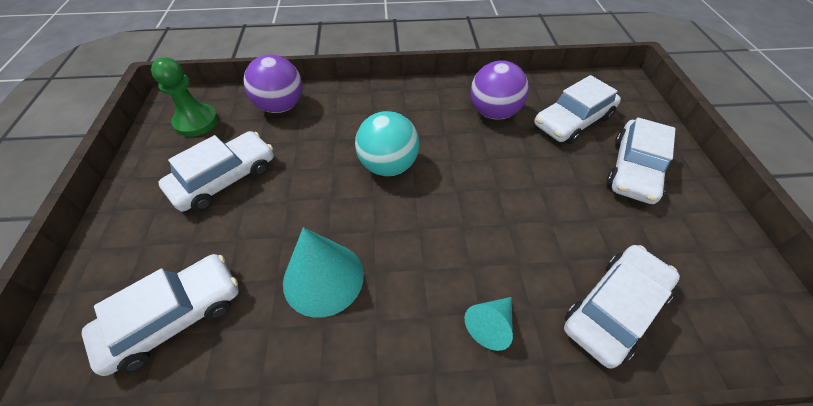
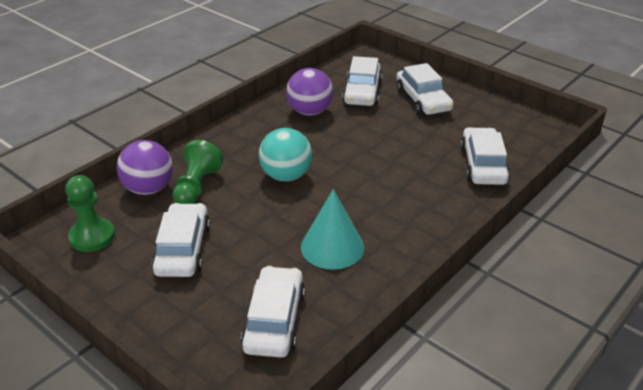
camera: 45 degrees left, 15 degrees down
(311, 127) = (196, 187): none -> green pawn
(490, 325) = (441, 207): turquoise cone -> none

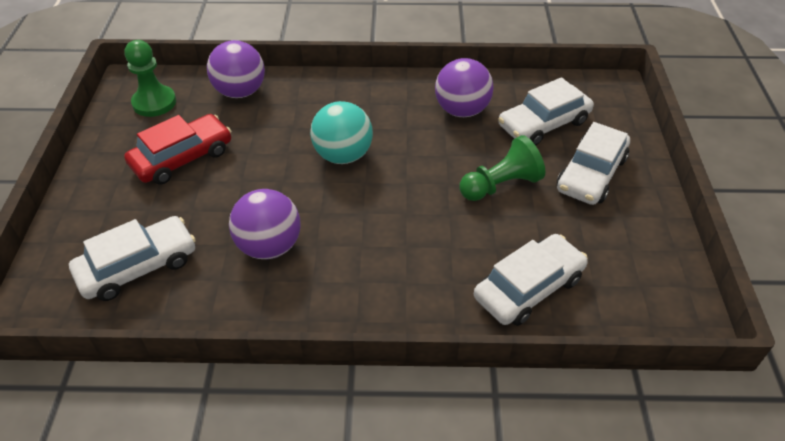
camera: 50 degrees right, 10 degrees up
(183, 249) = (182, 158): white car -> red car
(196, 187) = (270, 115): green pawn -> green pawn (501, 185)
(332, 247) = (269, 246): turquoise cone -> purple ball

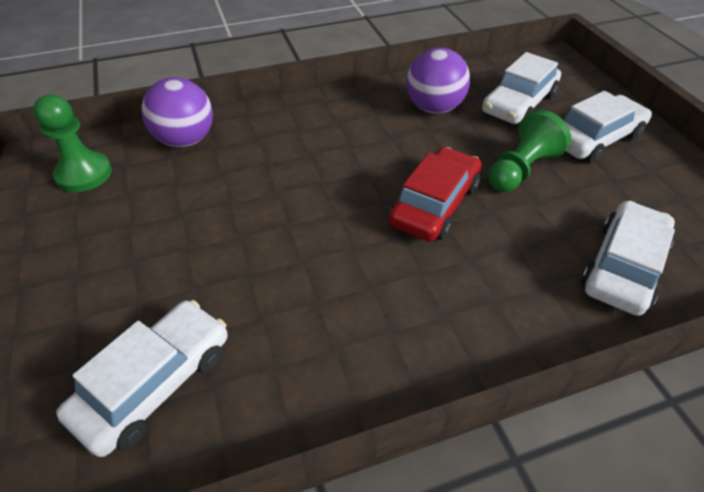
camera: 20 degrees left, 0 degrees up
(182, 158) = (150, 228): red car -> red car (434, 204)
(269, 246) = (315, 304): purple ball -> none
(343, 155) = (340, 180): turquoise ball -> none
(591, 174) = (595, 138): white car -> white car turned 135 degrees counterclockwise

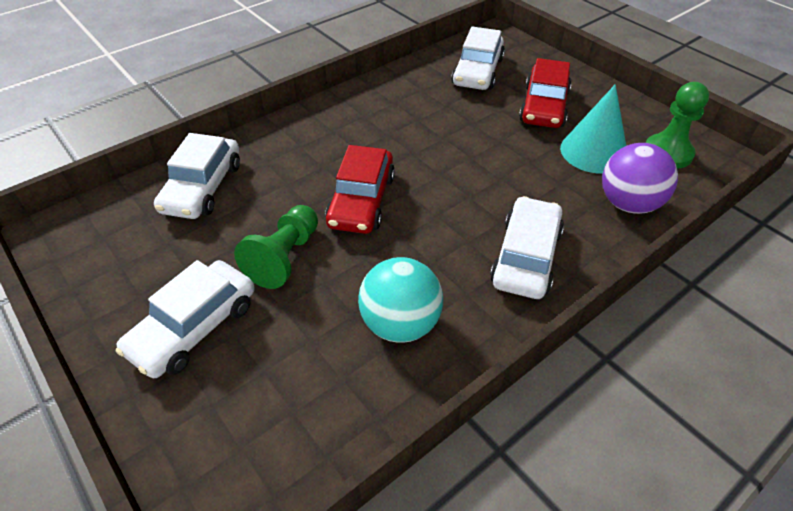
camera: 160 degrees right, 0 degrees up
(133, 274) = (544, 106): none -> red car
(152, 195) = (594, 151): none -> turquoise cone
(434, 108) = (400, 324): purple ball -> turquoise ball
(519, 103) = (289, 368): white car -> white car (526, 257)

